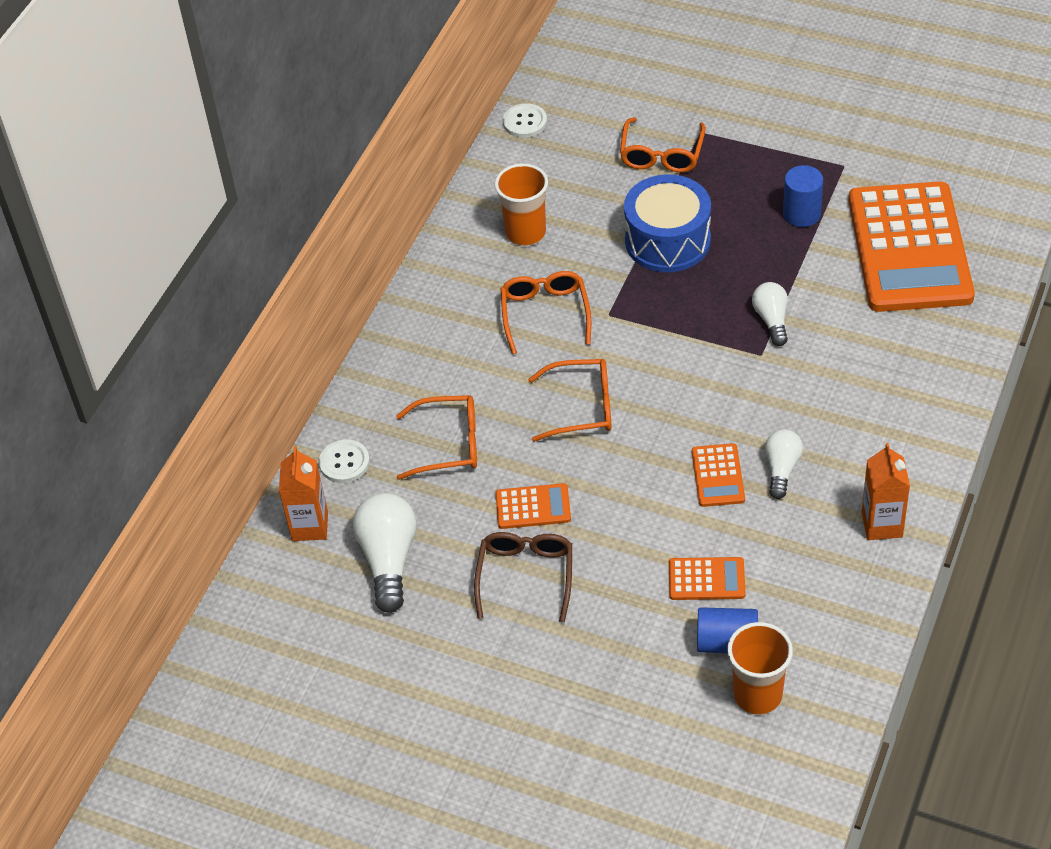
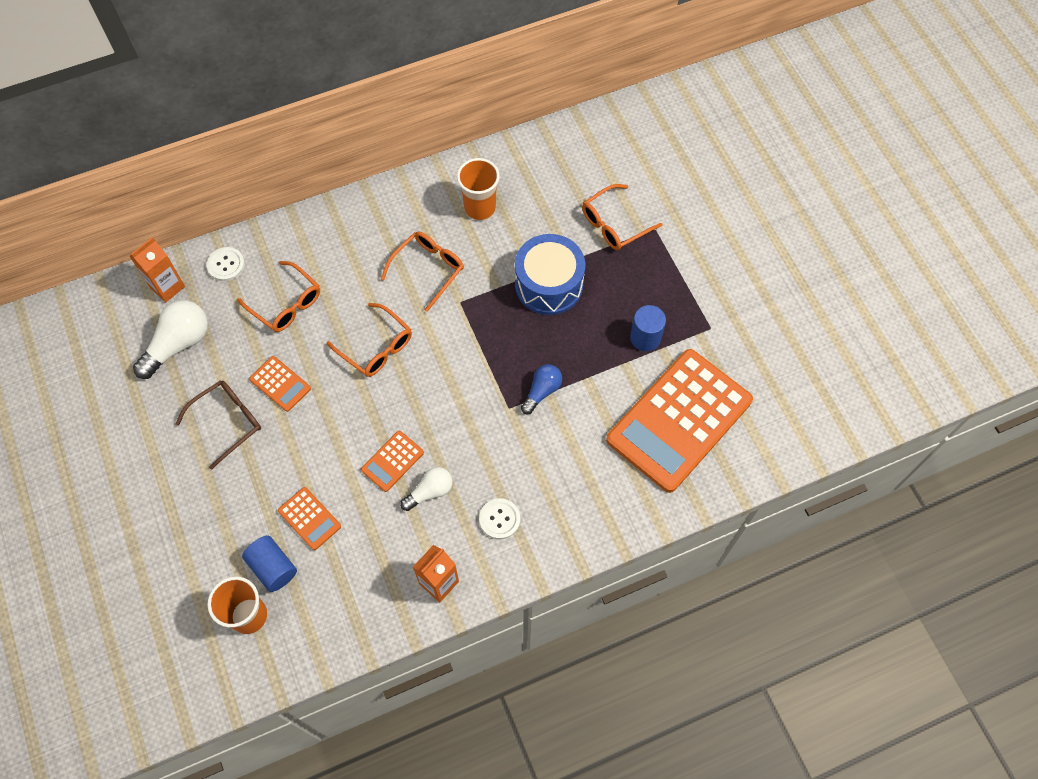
camera: 40 degrees right, 15 degrees up
(525, 122) = (565, 134): white button -> white button (499, 519)
(772, 320) = (542, 391): white light bulb -> blue light bulb

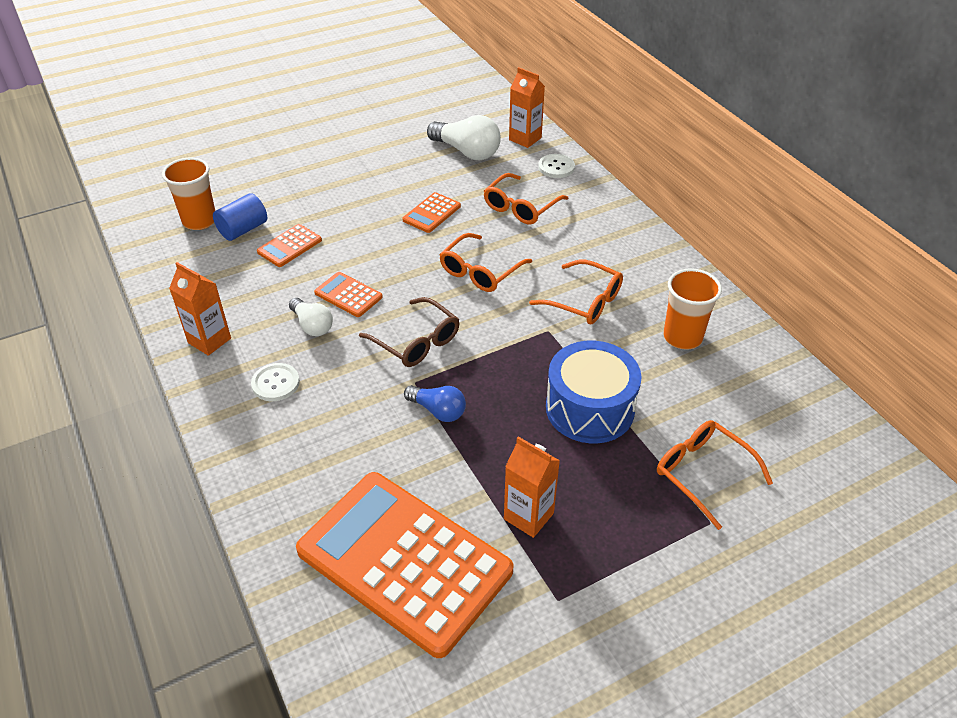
camera: 85 degrees right, 20 degrees down
(227, 422) = (389, 187): brown glasses -> brown glasses (416, 341)
(645, 337) = (528, 516): blue cylinder -> orange carton

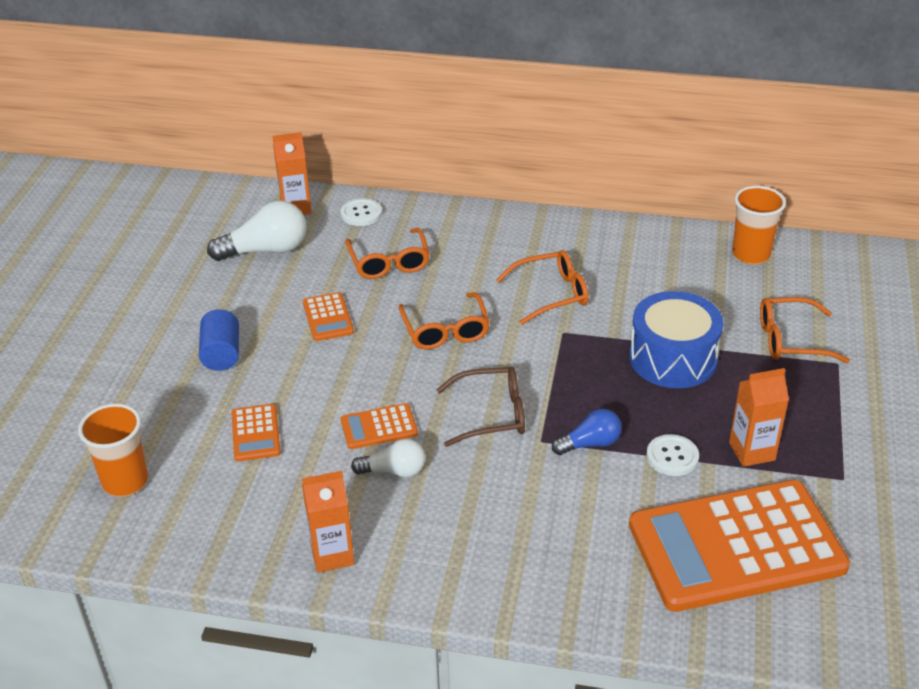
camera: 50 degrees left, 5 degrees down
(243, 229) = (184, 455): blue cylinder -> blue cylinder (221, 354)
(275, 383) = (447, 532): white button -> white button (672, 456)
(682, 337) = (647, 269): orange cup -> orange cup (750, 255)

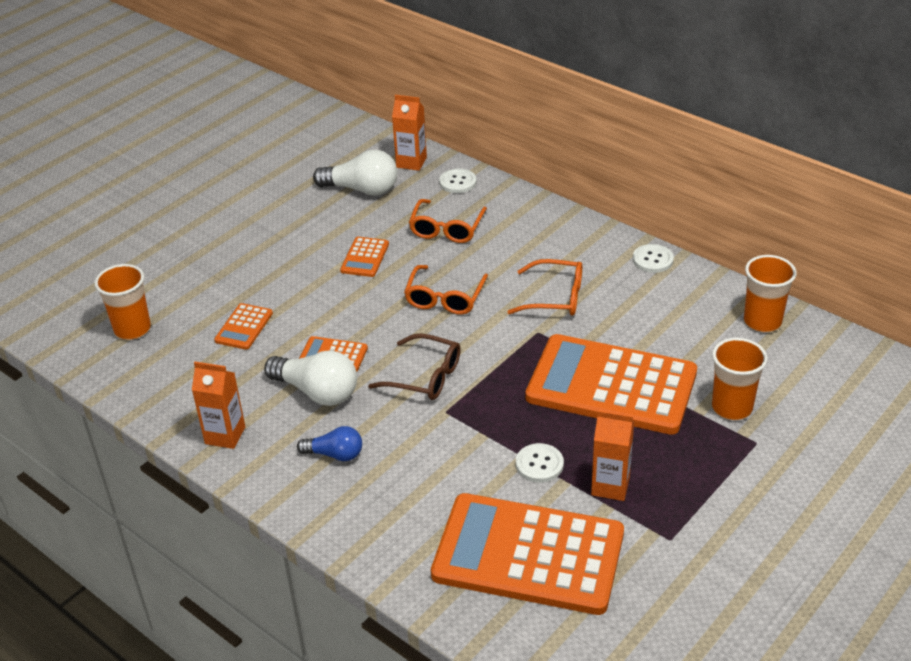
camera: 30 degrees right, 0 degrees up
(221, 354) = (267, 259): blue cylinder -> none
(394, 471) = (317, 392): white light bulb -> white light bulb, size x1.65
(590, 444) = (482, 428): blue light bulb -> blue light bulb (335, 454)
(610, 230) = (652, 260): none -> white button
(673, 358) = (611, 385): blue drum -> orange calculator
(791, 340) = (732, 407): orange glasses -> orange cup

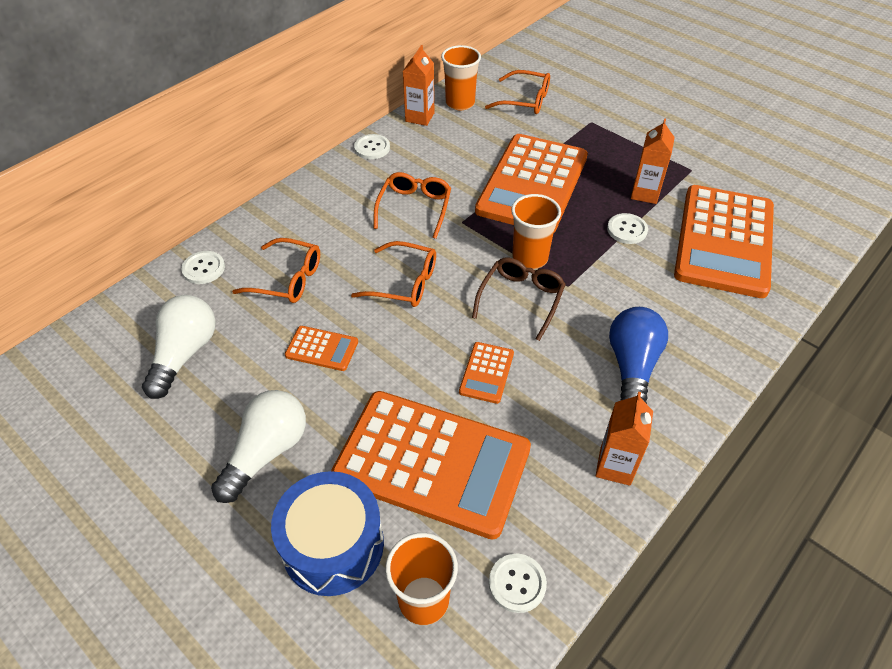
camera: 90 degrees left, 10 degrees up
(134, 375) = (517, 583): none -> white button
(183, 283) = (333, 545): none -> blue drum
(244, 327) = (432, 463): orange calculator -> orange calculator, size x2.42
(317, 392) = (544, 385): white light bulb -> white light bulb (267, 452)
(335, 454) = (632, 366): blue light bulb -> blue light bulb, size x1.65
(411, 162) = (146, 307): orange carton -> orange carton (419, 117)
(732, 407) = (556, 128): orange cup -> orange cup (530, 258)
(787, 379) = (524, 100): none -> orange glasses

